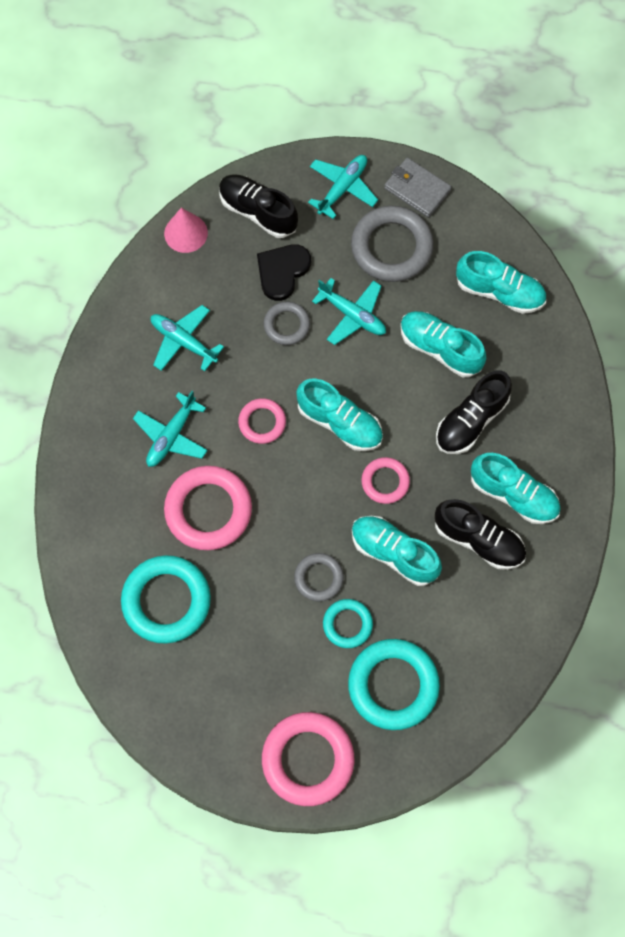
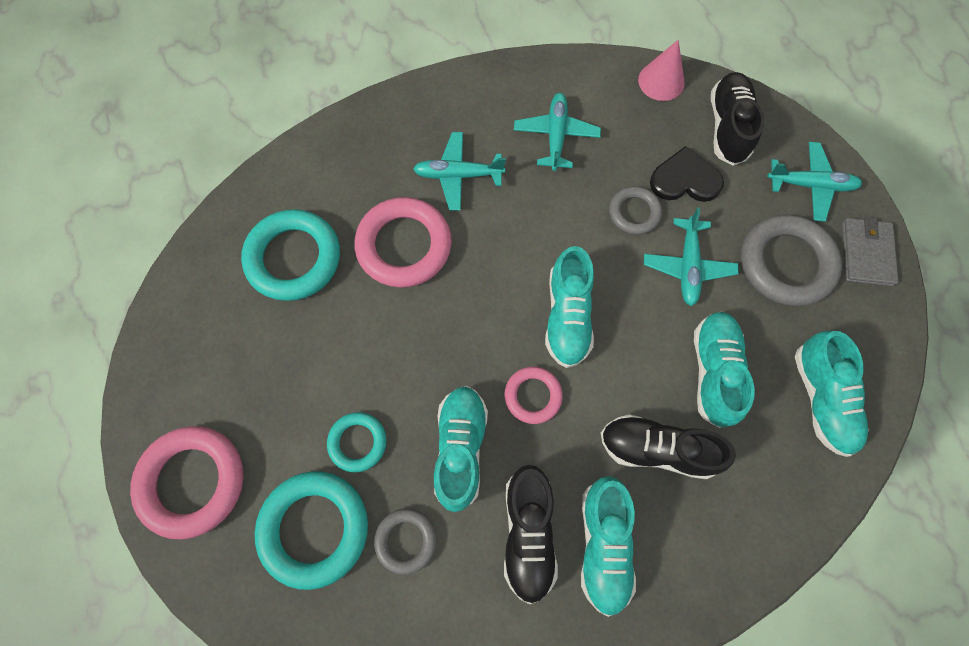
camera: 60 degrees right, 0 degrees up
(262, 422) = (521, 245): pink ring -> none
(318, 578) = (392, 386): grey ring -> grey ring (406, 540)

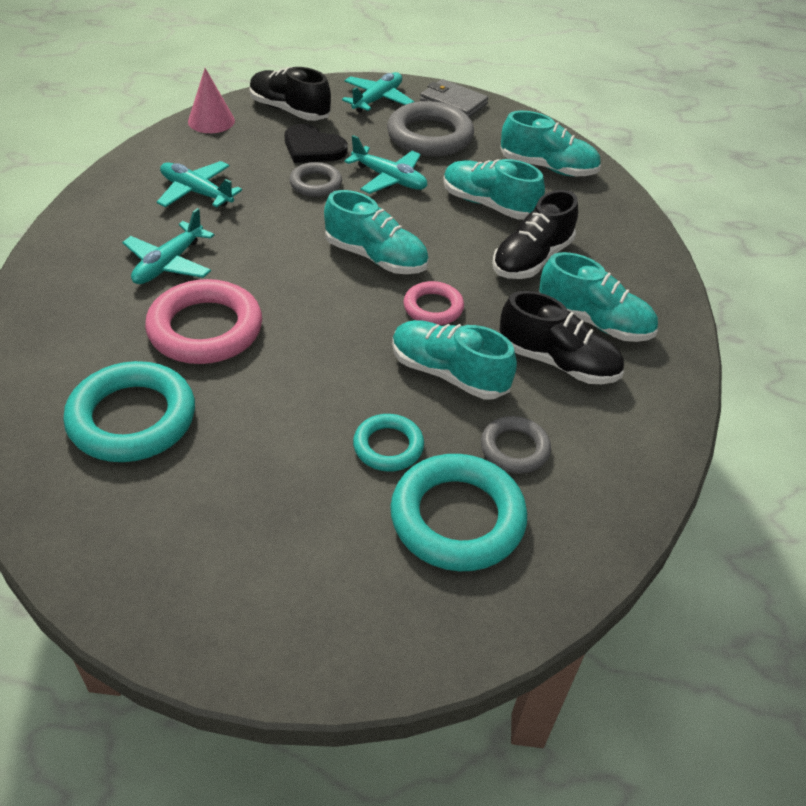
camera: 65 degrees left, 25 degrees down
(192, 481) = (327, 616): pink ring -> none
(685, 179) = (313, 148): black heart -> black heart turned 90 degrees counterclockwise

